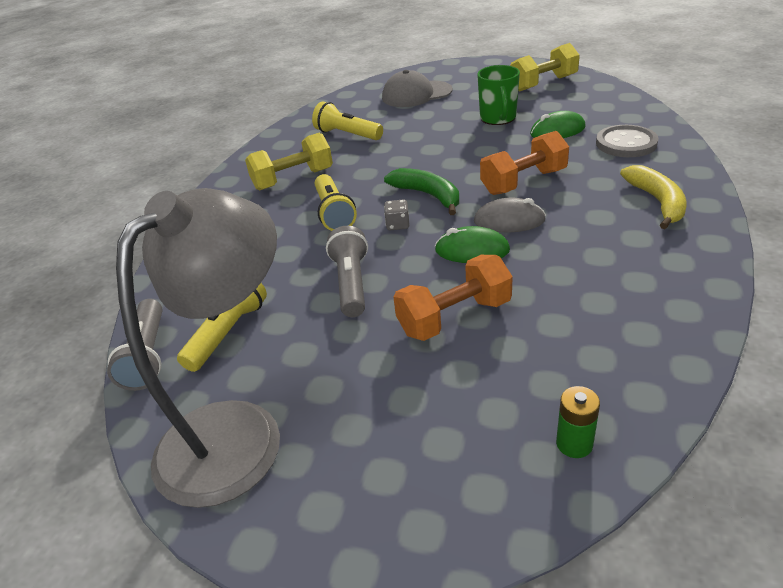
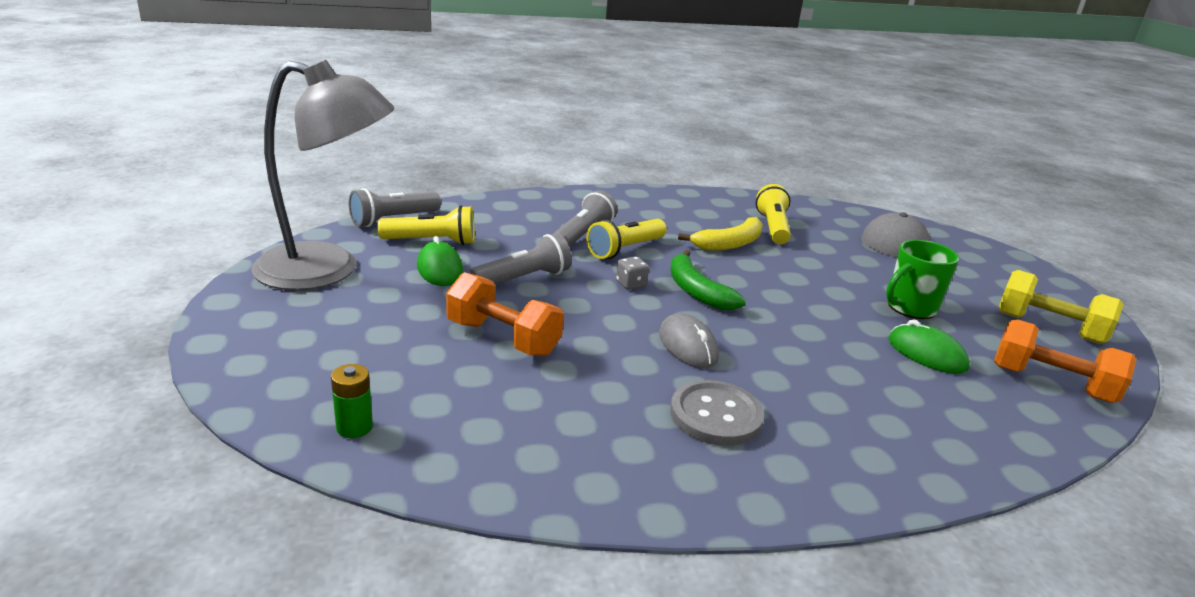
camera: 55 degrees right, 10 degrees down
(289, 230) = (583, 235): none -> grey flashlight
(293, 179) = (665, 219): yellow dumbbell -> none
(428, 195) = (697, 291): green banana -> green banana turned 135 degrees clockwise
(472, 250) = (616, 331): green mouse -> green mouse (439, 269)
(523, 182) = (777, 345): orange dumbbell -> orange dumbbell (1051, 383)
(626, 143) = (954, 413): grey button -> grey button (715, 415)
(657, 202) = (821, 451): yellow banana -> yellow banana (729, 244)

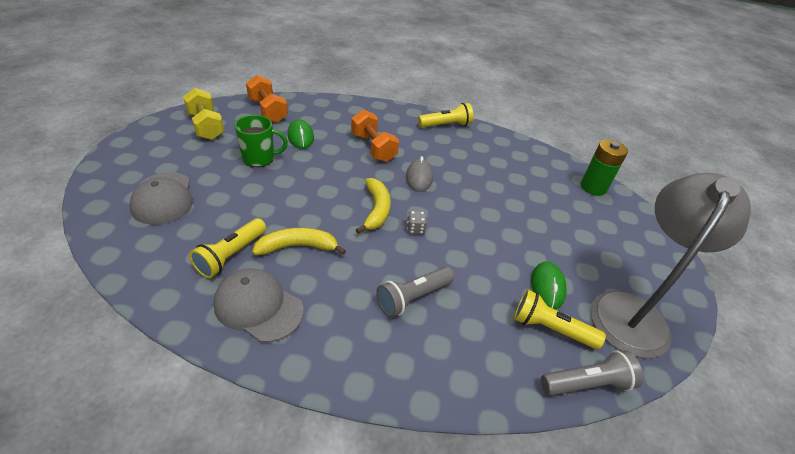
camera: 155 degrees left, 15 degrees up
(327, 270) = (633, 311): grey lamp -> grey lamp turned 90 degrees clockwise
(354, 427) = (593, 187): green battery -> green battery, size x1.72
(503, 338) = (517, 212): orange dumbbell -> orange dumbbell (373, 147)
(523, 279) = (488, 257): grey flashlight -> none
(625, 249) = (391, 266): yellow flashlight -> yellow flashlight (446, 125)
(697, 291) = (376, 209): green banana -> yellow banana
(703, 209) = (258, 306): none -> grey cap
(715, 415) = (437, 146): grey button -> none

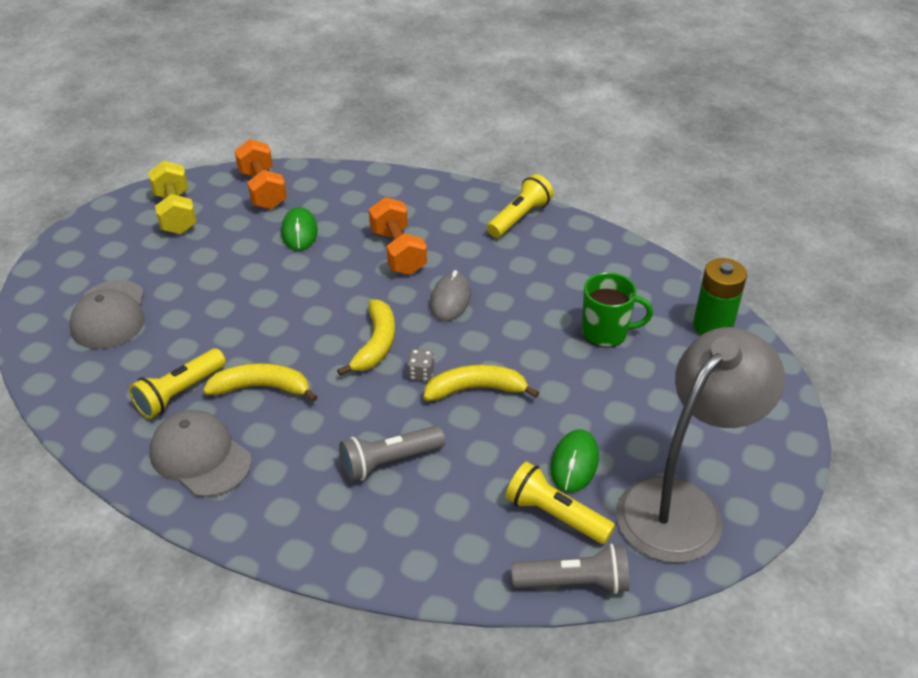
camera: 15 degrees right, 0 degrees up
(260, 158) = (238, 264): green mug -> green mug (606, 332)
(446, 125) = (519, 217): yellow flashlight -> yellow flashlight turned 45 degrees counterclockwise
(458, 237) = (476, 389): none -> yellow banana

